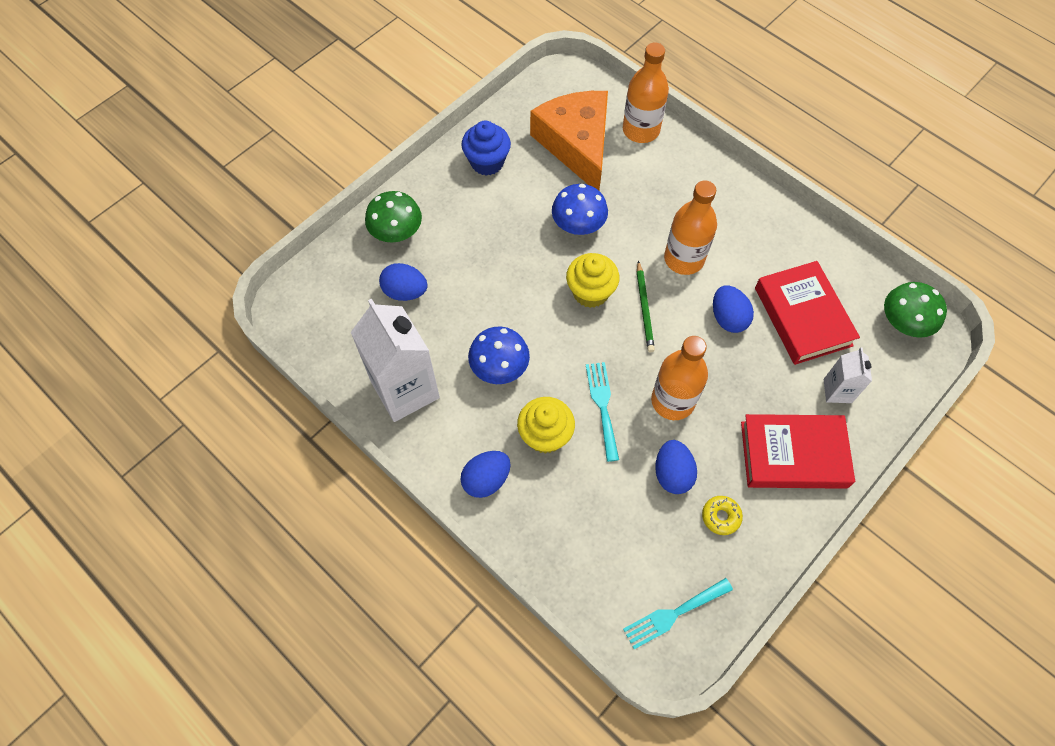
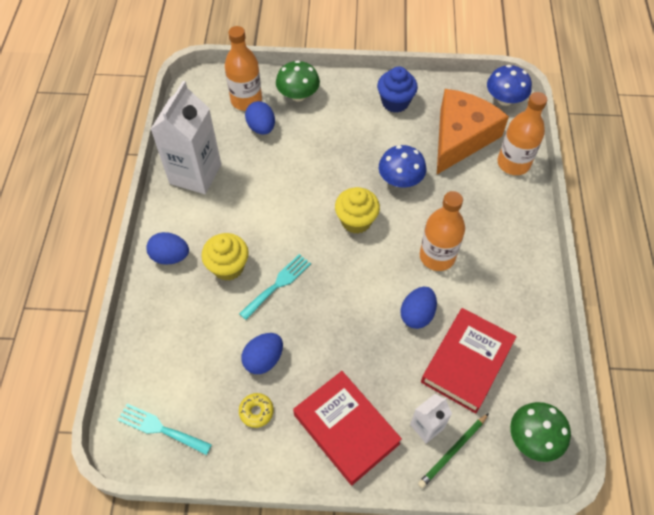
camera: 50 degrees right, 5 degrees down
(499, 367) = (254, 210): blue mushroom -> blue mushroom (504, 99)
(644, 308) = (374, 259): green pencil -> green pencil (453, 451)
(672, 401) = (319, 323): orange bottle -> orange bottle (246, 100)

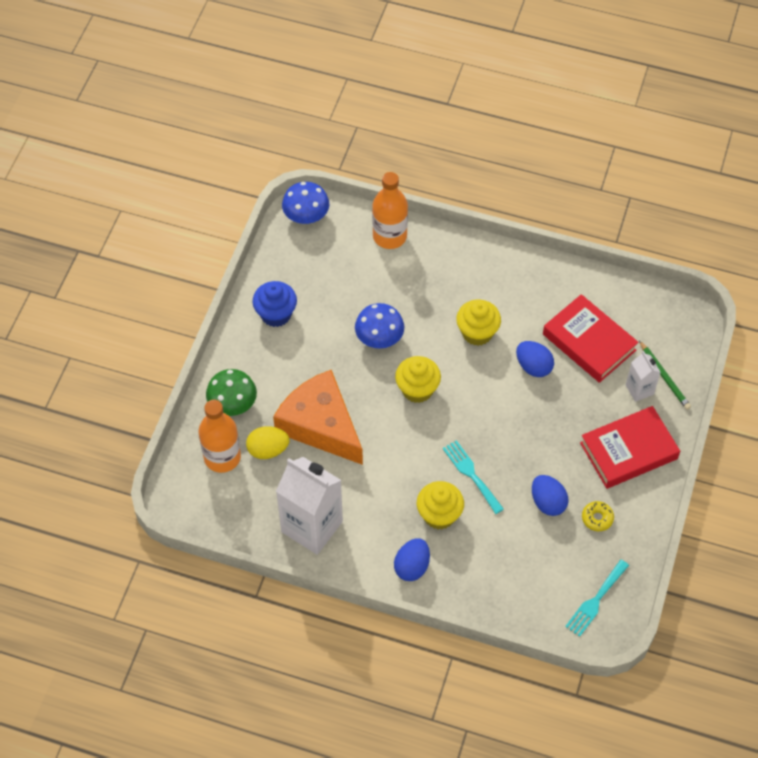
camera: 75 degrees left, 0 degrees up
(261, 128) = (268, 450): blue egg -> yellow egg
(437, 256) = (477, 333): orange bottle -> yellow cupcake
(461, 137) = (343, 269): orange cheese -> orange cheese (321, 425)
(533, 438) = (665, 316): green mushroom -> none

